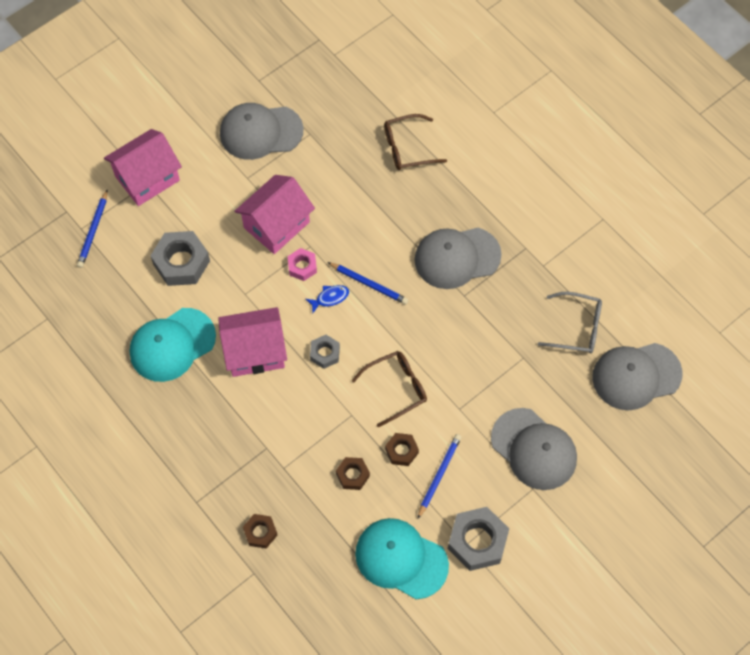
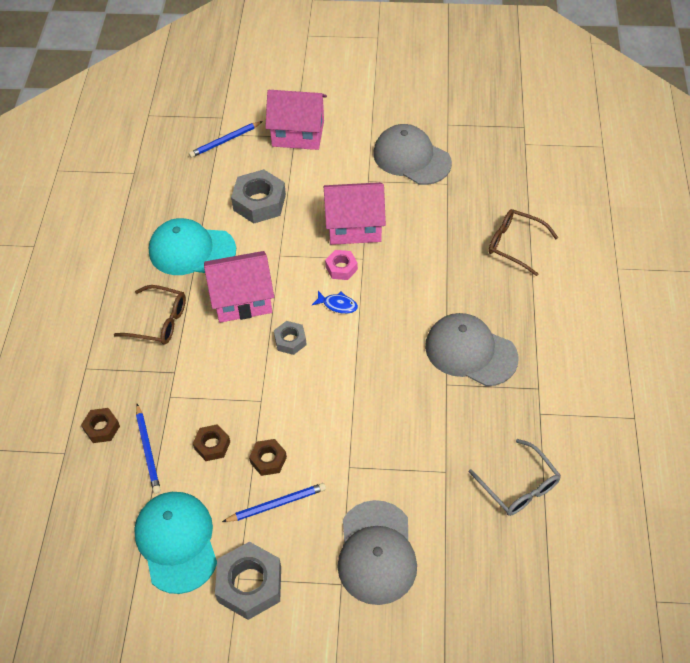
camera: 45 degrees right, 10 degrees down
(255, 351) = (242, 299): pink house -> pink house turned 45 degrees counterclockwise
(369, 284) = (378, 318): blue pencil -> blue pencil (148, 450)
(396, 388) = (315, 409): brown glasses -> brown glasses (158, 321)
(636, 376) = (533, 571): grey cap -> none

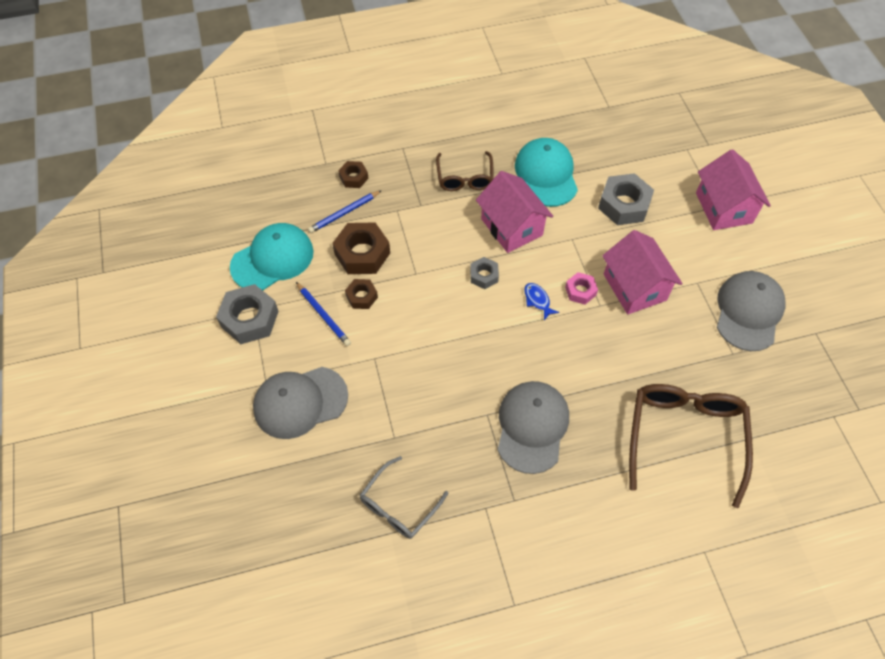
camera: 70 degrees right, 5 degrees up
(212, 445) = (362, 253): brown nut -> brown nut, size x1.80
(225, 141) = (681, 156): blue pencil -> none
(337, 305) = (537, 300): blue fish -> blue fish turned 150 degrees clockwise
(515, 245) = (684, 438): brown glasses -> brown glasses, size x1.69

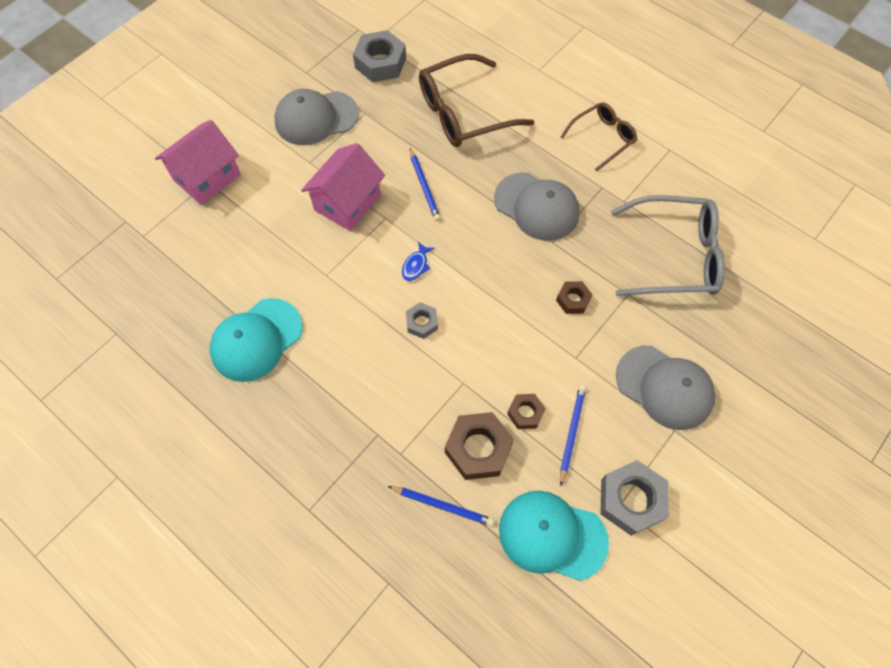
camera: 125 degrees left, 5 degrees up
(353, 177) = (388, 533): brown nut -> brown nut (573, 300)
(399, 505) = (673, 256): grey glasses -> grey glasses, size x1.69
(464, 177) = (311, 415): brown glasses -> brown glasses (602, 138)
(511, 227) = (347, 332): pink house -> none
(532, 427) = (536, 206): grey cap -> grey cap turned 120 degrees counterclockwise
(580, 291) = (381, 239): pink nut -> none
(614, 351) = (424, 186): none -> blue pencil
(624, 205) = (254, 254): grey nut -> grey nut (380, 63)

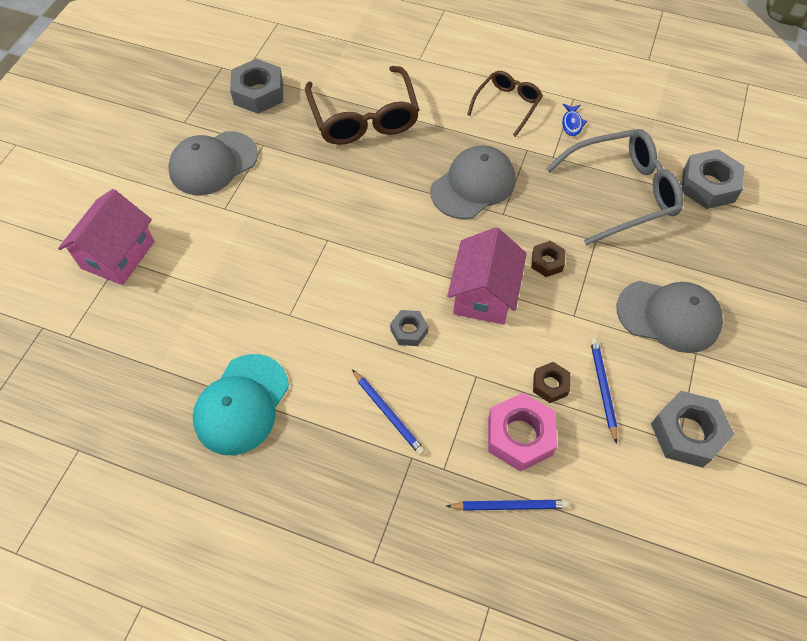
camera: 20 degrees left, 5 degrees down
(347, 202) = (281, 236): pink house -> pink house (484, 294)
(416, 265) = (379, 277): blue fish -> blue fish (572, 123)
(424, 186) = (354, 198): blue pencil -> blue pencil (388, 413)
(464, 112) = (364, 117): brown glasses -> brown glasses turned 60 degrees counterclockwise
(478, 448) = (519, 436): brown nut -> pink nut
(536, 206) = (473, 185): grey cap -> grey cap turned 60 degrees counterclockwise
(552, 535) = (629, 495): turquoise cap -> none
(763, 275) = (708, 185): none -> grey nut

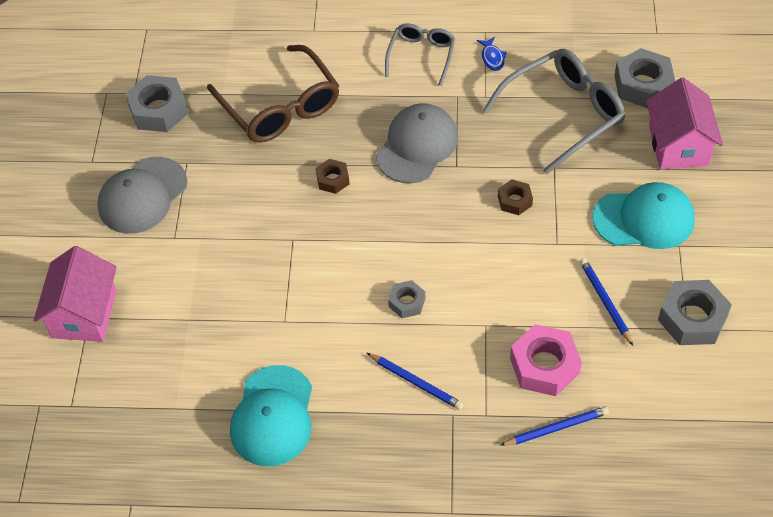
camera: 15 degrees left, 5 degrees down
(484, 294) = (465, 248): pink house -> pink house (678, 145)
(507, 105) = (421, 56): brown glasses -> grey glasses
(550, 385) = (556, 313): brown nut -> brown nut (333, 179)
(668, 316) = (644, 219): grey cap -> turquoise cap

